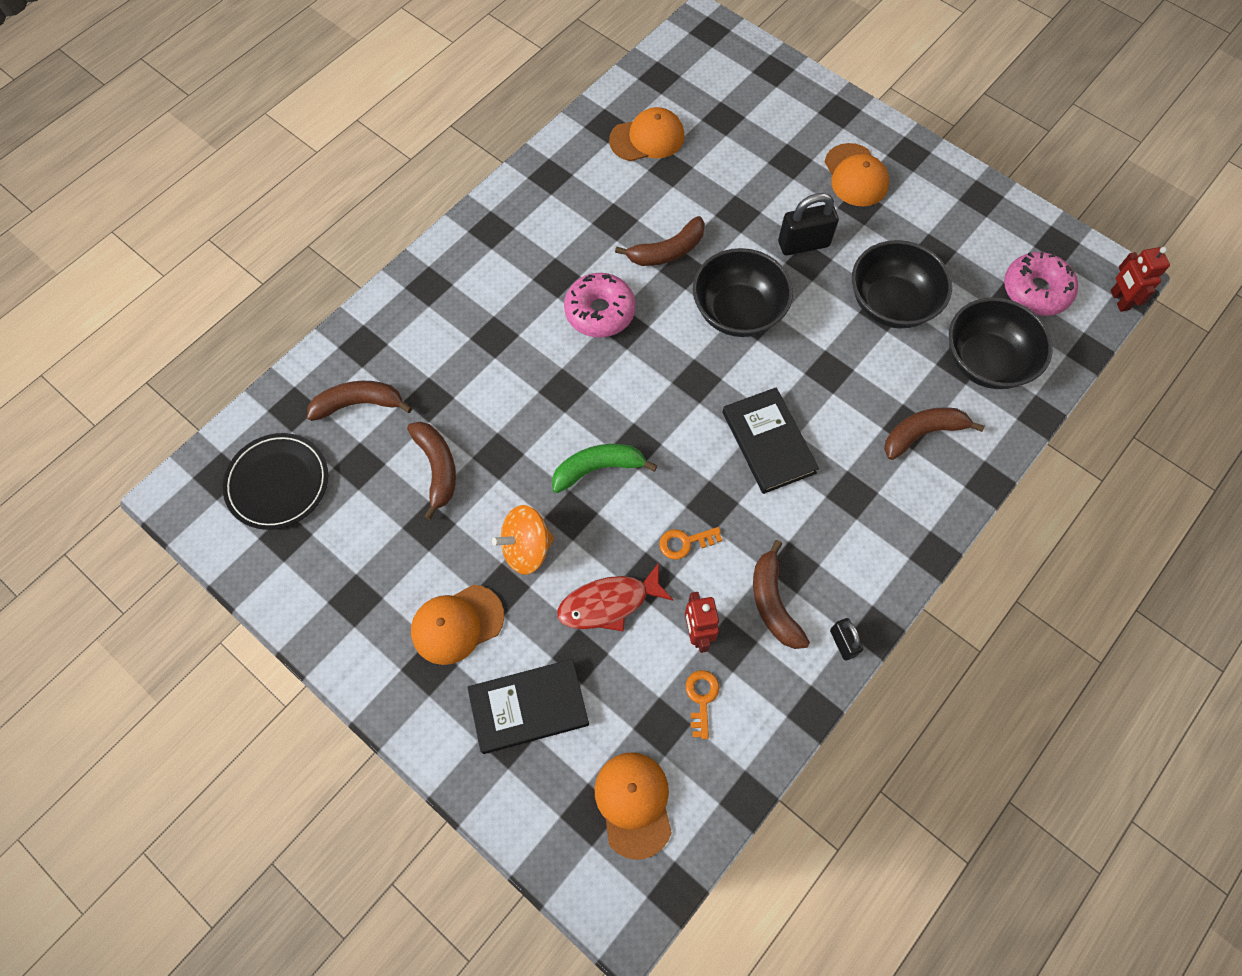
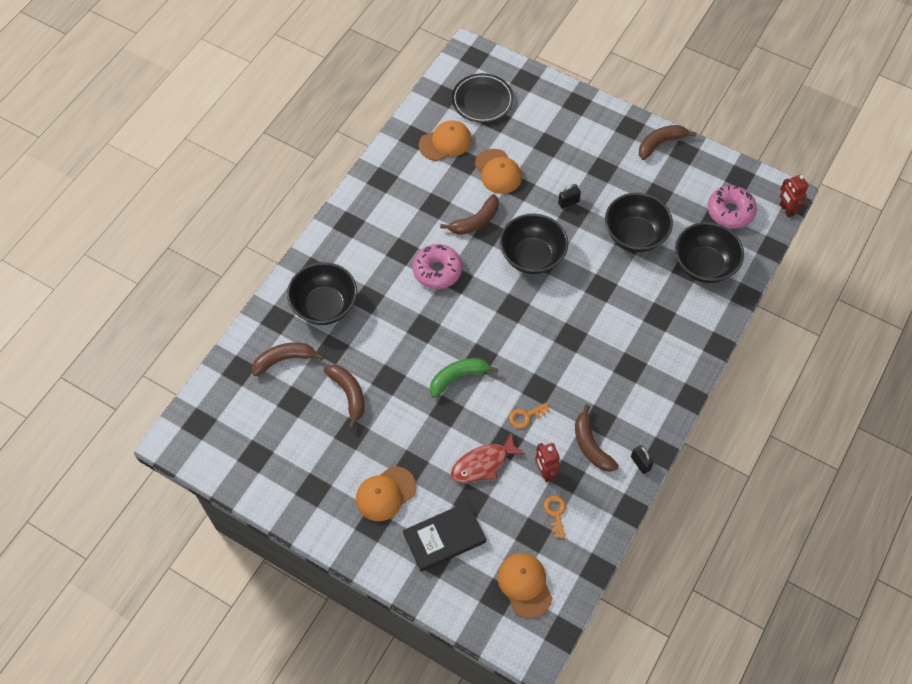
camera: 10 degrees left, 5 degrees down
(278, 483) = (241, 422): black plate -> black plate (482, 100)
(432, 337) = (325, 306): none -> black bowl
(526, 548) = (421, 437): orange spinning top -> none
(768, 442) = (569, 342): black book -> none
(803, 244) = (568, 202): black padlock -> black padlock, size x0.58
(855, 175) = (596, 148): orange cap -> orange cap (498, 171)
(922, 433) = (670, 320): brown banana -> brown banana (660, 143)

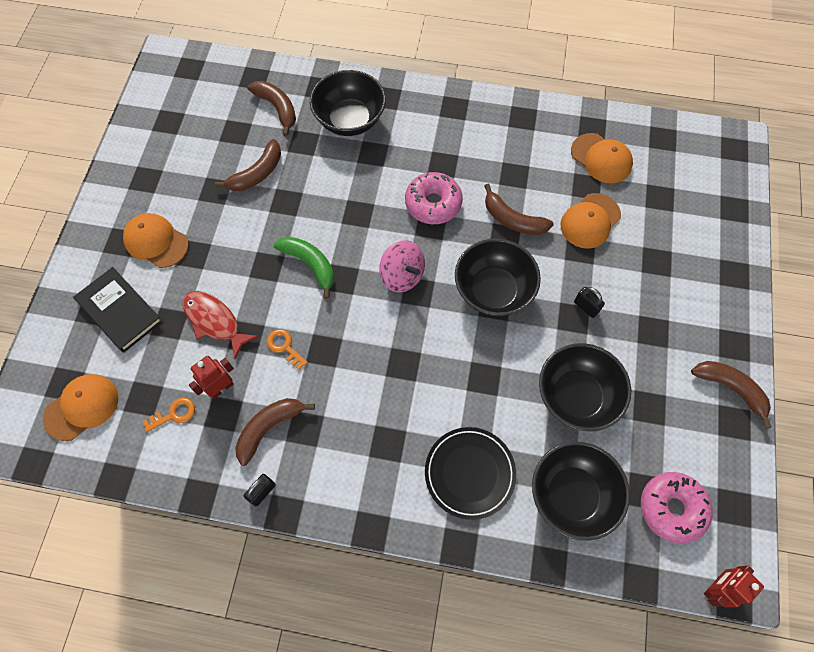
camera: 70 degrees right, 5 degrees up
(482, 100) = (678, 175): black plate -> black plate (469, 473)
(495, 314) = (402, 275): none -> pink spinning top

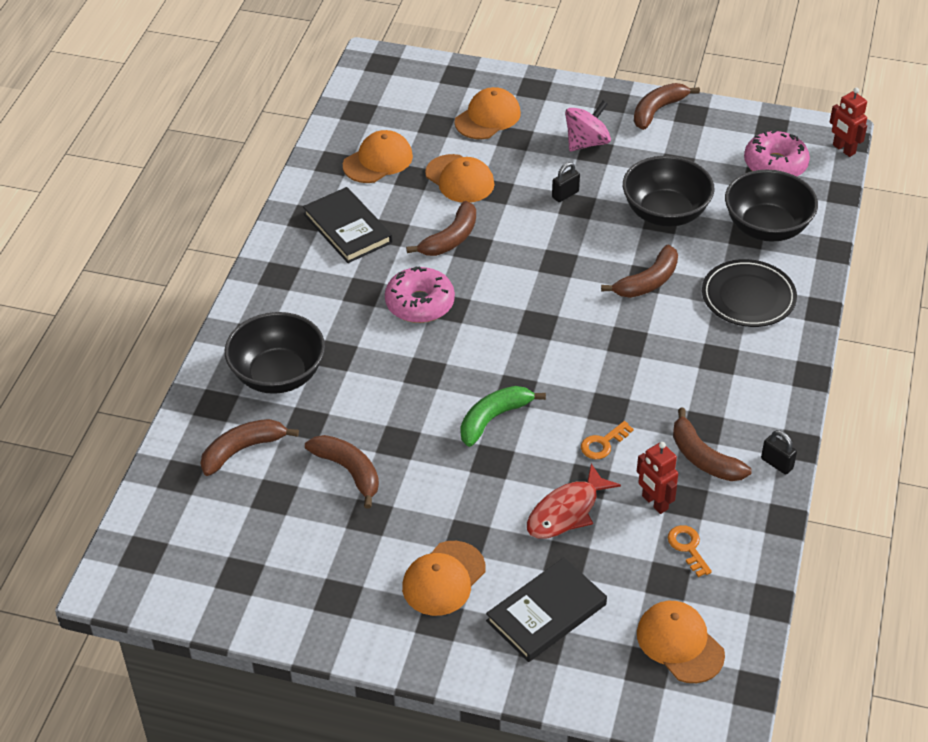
camera: 85 degrees left, 20 degrees down
(402, 275) = (516, 336): pink spinning top -> pink spinning top (586, 143)
(479, 381) = (648, 282): none -> brown banana
(493, 290) = (541, 262): black bowl -> none
(514, 146) = (347, 228): none -> black book
(680, 237) = (487, 117): none -> orange cap

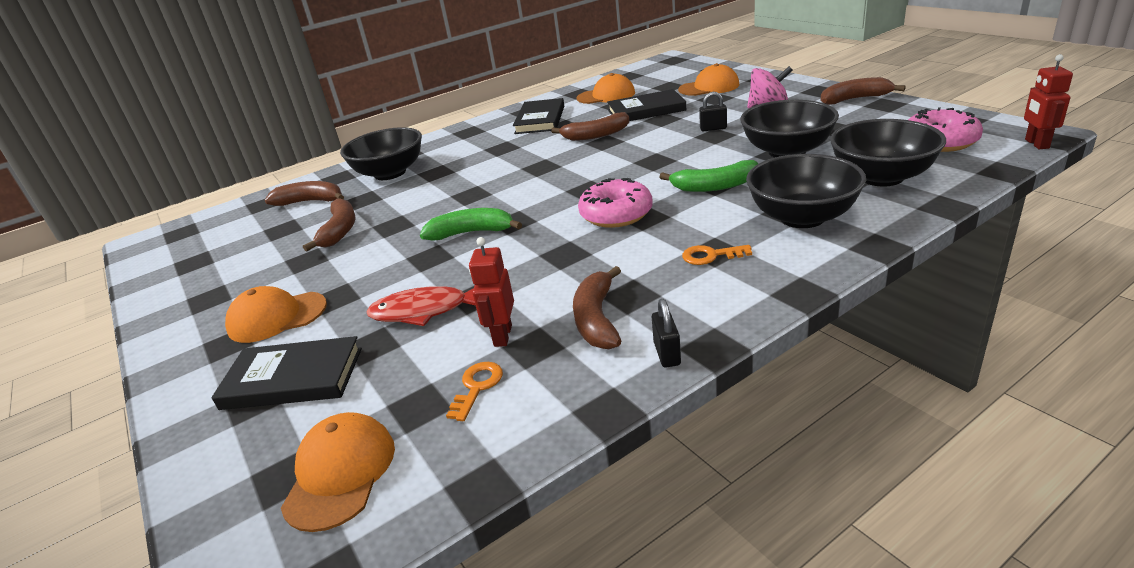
camera: 45 degrees right, 15 degrees down
(420, 303) = (525, 160): pink donut -> pink donut (616, 214)
(460, 179) = (646, 110): orange cap -> black book
(603, 443) = (525, 276): orange key -> orange key (711, 256)
(648, 282) = (714, 186): brown banana -> green banana
(748, 297) = (802, 217): black plate -> black bowl

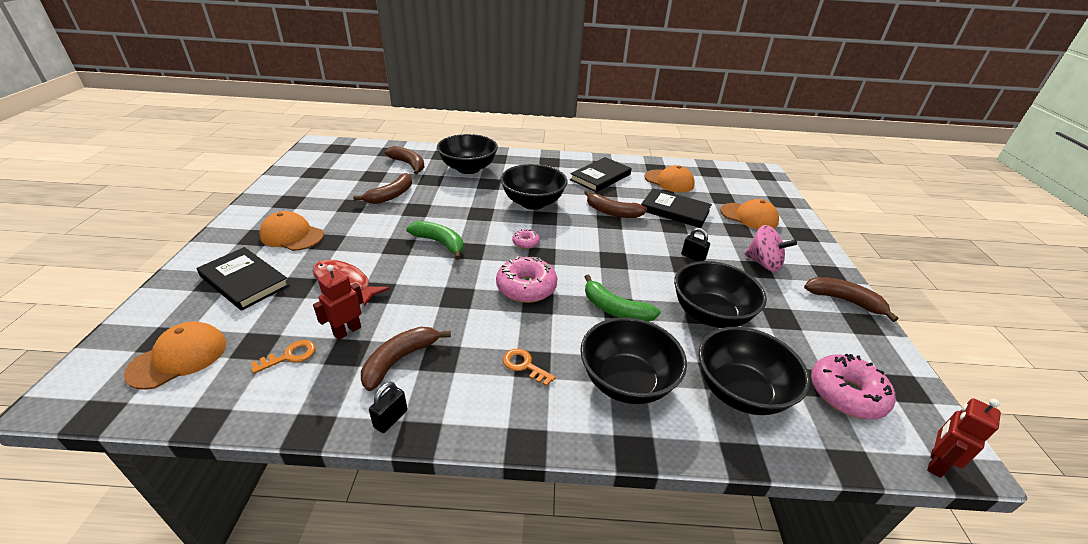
camera: 30 degrees right, 5 degrees up
(509, 163) = (533, 202): none -> black bowl
(557, 190) = (525, 243): none -> pink donut

